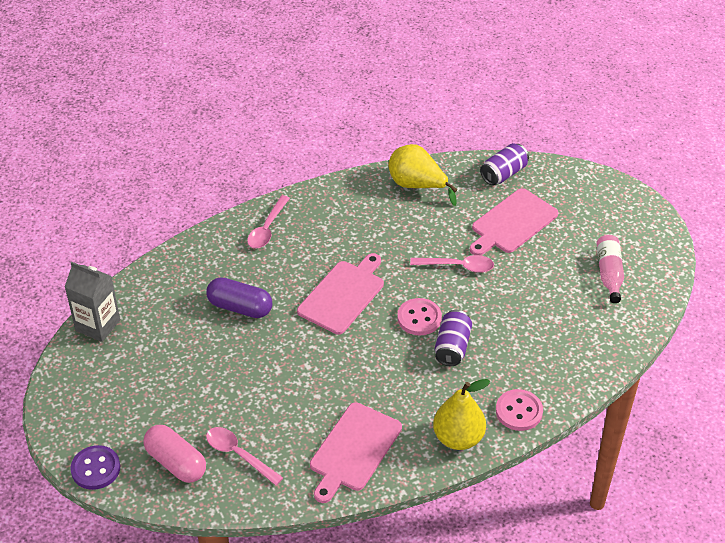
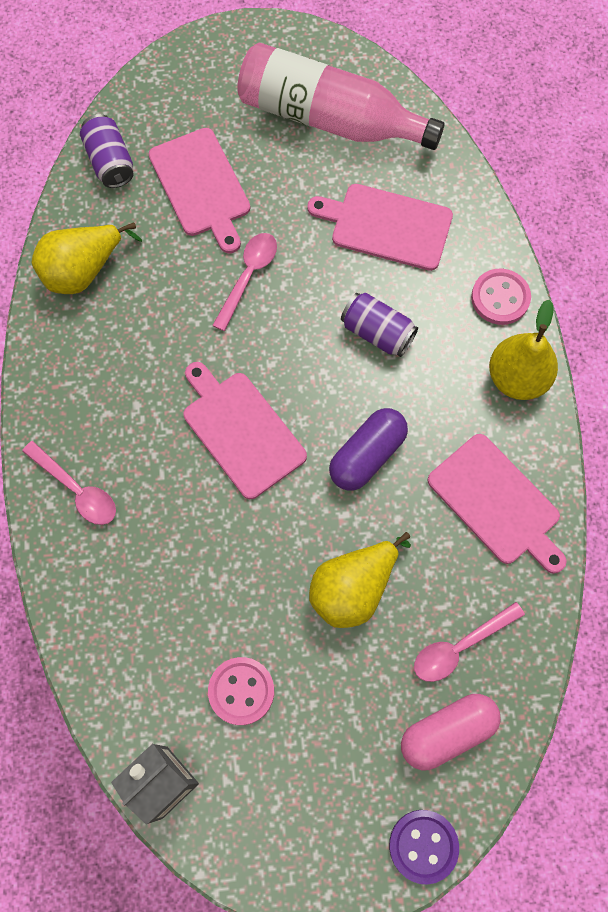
camera: 70 degrees left, 25 degrees up
(240, 307) = (210, 571): purple capsule -> purple capsule (367, 455)
(257, 384) = (353, 588): none -> yellow pear
(419, 318) = (316, 353): pink button -> pink button (241, 691)
(540, 329) = (386, 226): none -> pink cutting board
(609, 274) = (329, 118): pink bottle -> pink bottle, size x2.00

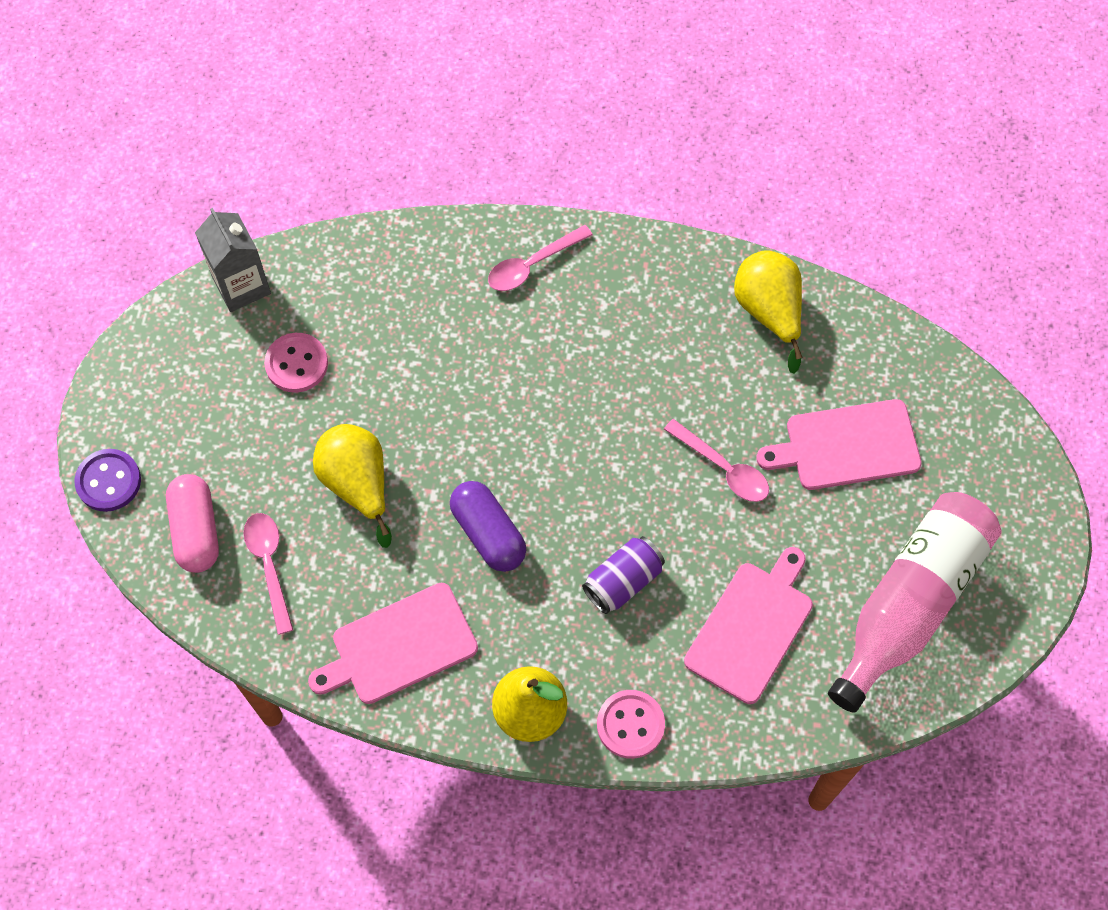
camera: 105 degrees right, 5 degrees down
(110, 161) = (898, 361): purple can -> none
(241, 430) = (550, 421): pink cutting board -> none

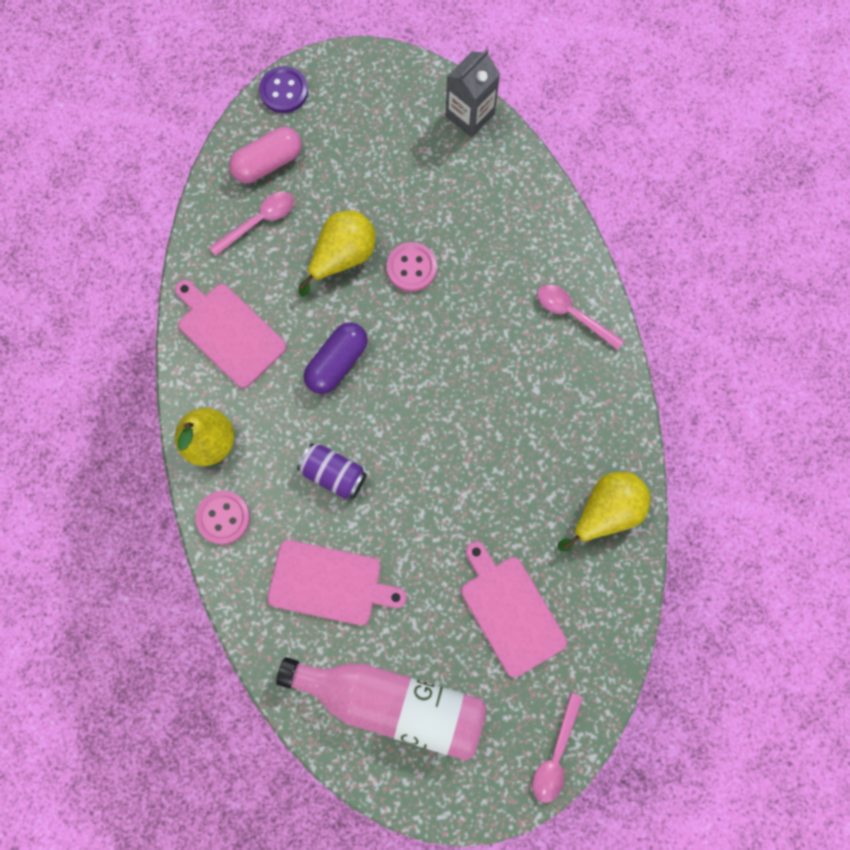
camera: 70 degrees right, 10 degrees up
(296, 364) = (421, 178): pink button -> pink button (411, 268)
(723, 468) = (454, 519): pink spoon -> pink spoon (555, 755)

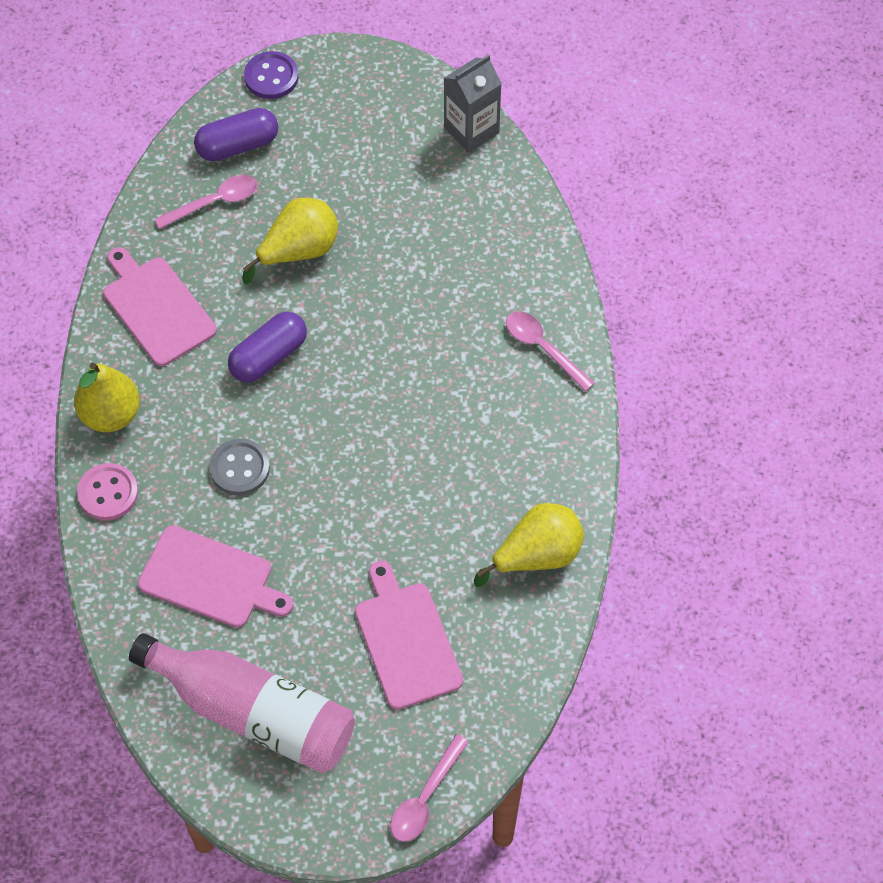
camera: 10 degrees right, 15 degrees down
(268, 163) = (238, 145): pink capsule -> purple capsule
(333, 474) = (239, 468): purple can -> grey button
(411, 268) = (372, 274): pink button -> none

